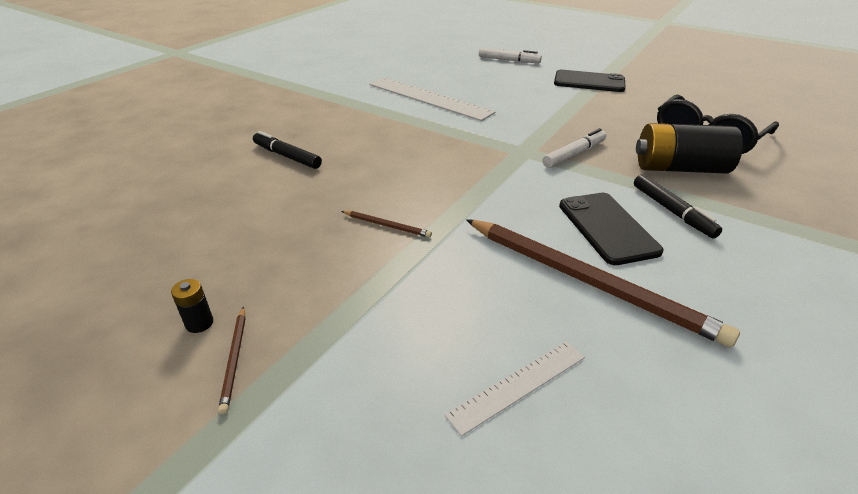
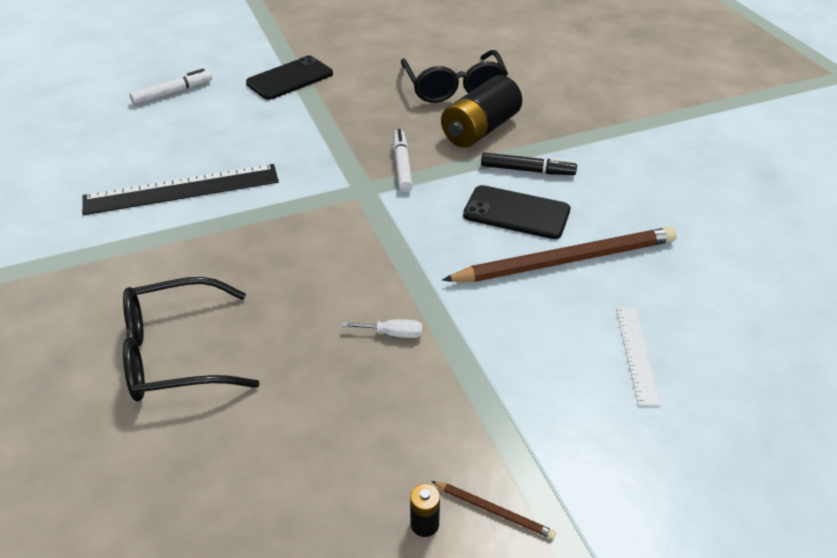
camera: 55 degrees left, 5 degrees up
(287, 156) = (177, 354): black marker -> black glasses
(387, 225) = (393, 334): brown pencil -> white screwdriver
(429, 98) = (182, 189): white ruler -> black ruler

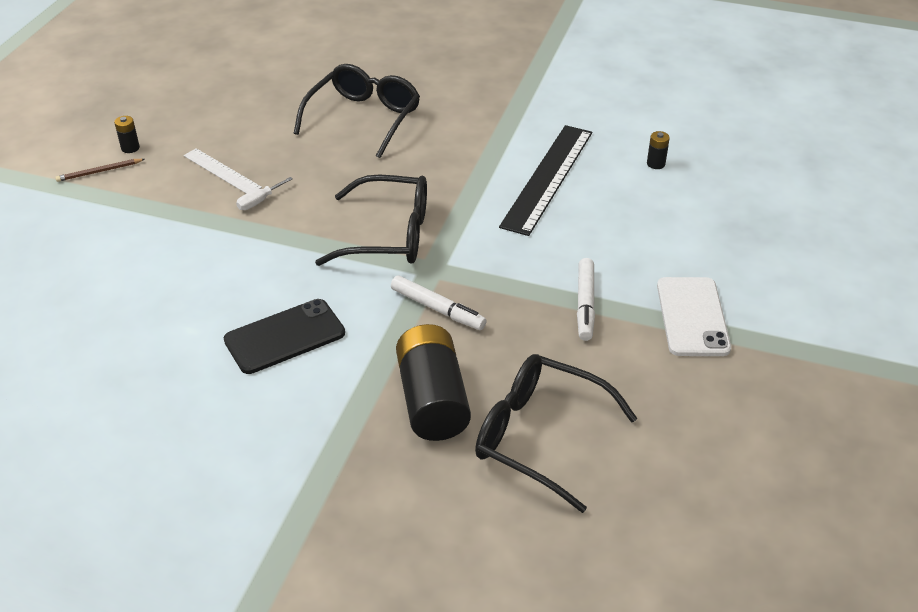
camera: 130 degrees right, 0 degrees up
(110, 149) = (656, 164): none -> black battery
(173, 92) = (735, 229): white marker -> white marker (585, 304)
(290, 78) = (692, 317): black phone -> white phone
(350, 230) = (388, 235): none -> black glasses
(527, 170) = (328, 386): black marker -> none
(566, 260) = (198, 325): brown pencil -> none
(636, 354) = (81, 294): white ruler -> white ruler (222, 171)

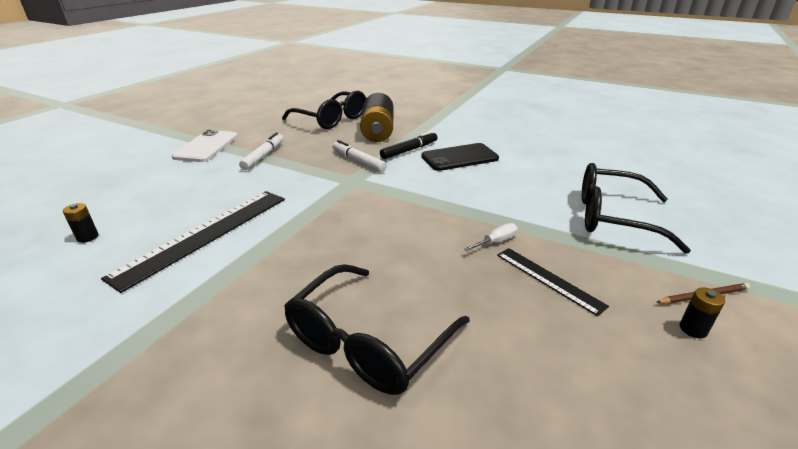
camera: 170 degrees left, 10 degrees down
(222, 171) = (548, 279): white ruler -> black ruler
(365, 346) = (409, 150): none -> black marker
(388, 235) = (378, 203): black glasses -> black glasses (613, 217)

